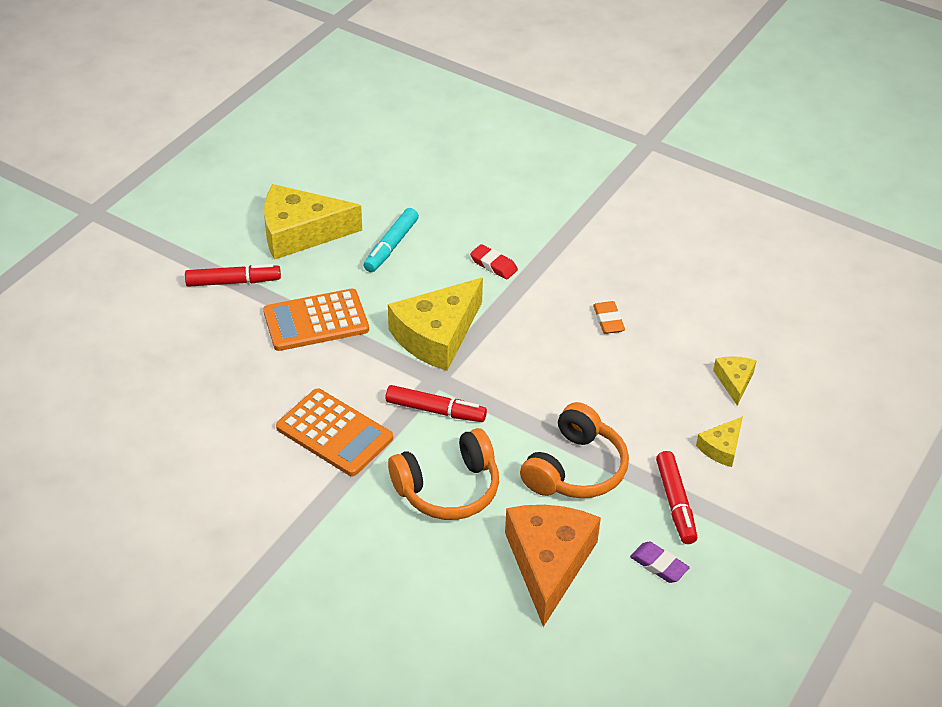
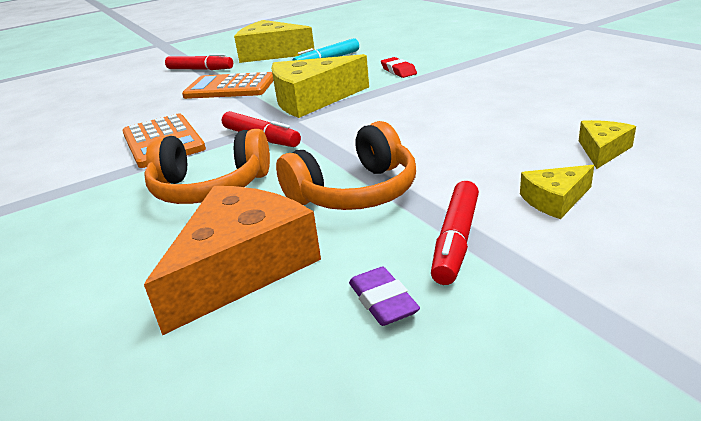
camera: 30 degrees right, 15 degrees down
(608, 320) = (479, 102): orange eraser -> none

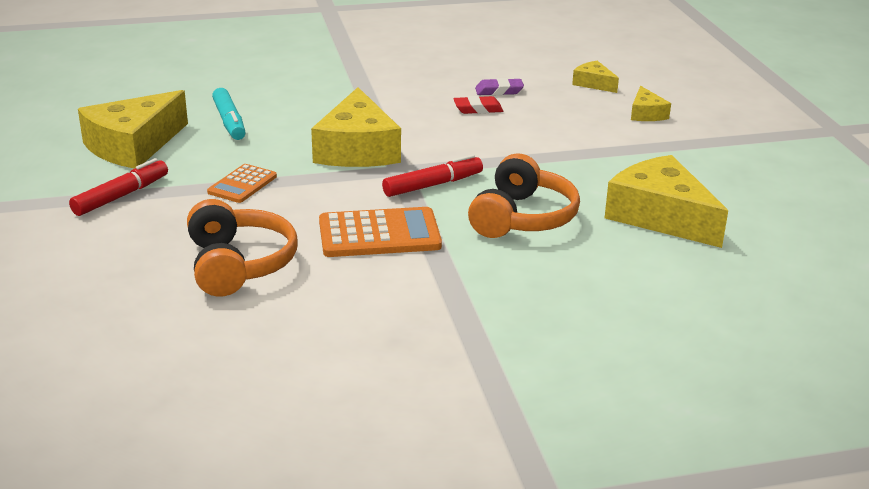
camera: 75 degrees left, 0 degrees up
(230, 87) = (242, 184): orange calculator -> orange calculator, size x0.60
(242, 267) = (661, 216): orange cheese -> yellow cheese
(354, 192) = (583, 165): orange headphones -> orange headphones (238, 264)
(383, 301) = (722, 181): purple eraser -> purple eraser (499, 91)
(398, 71) = (330, 99): red eraser -> red eraser (478, 109)
(456, 240) = (672, 149): red marker -> none

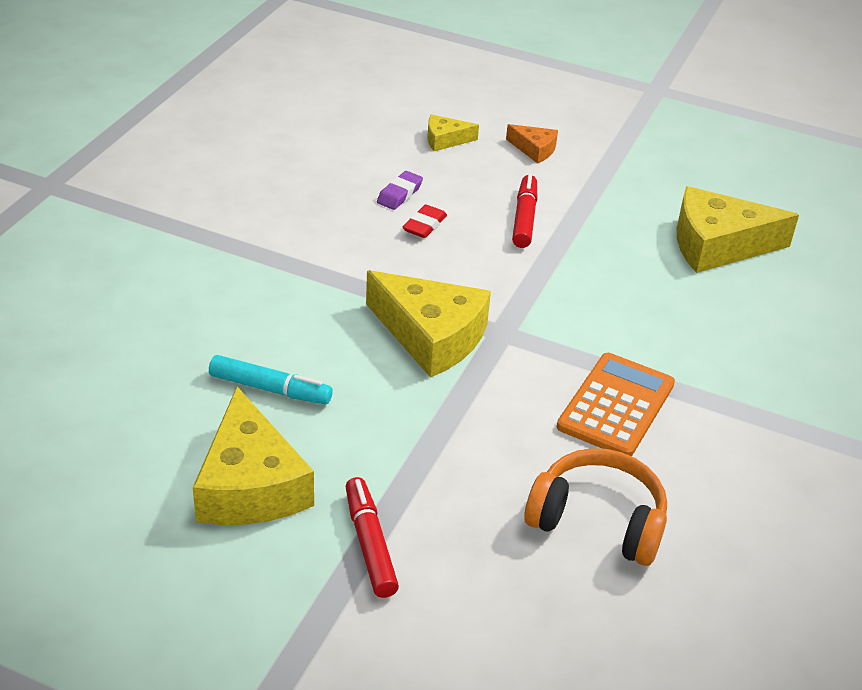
camera: 55 degrees left, 10 degrees up
(242, 184) = (431, 445): orange calculator -> none
(432, 185) = (551, 329): red marker -> red marker (524, 218)
(522, 218) = (658, 312): orange headphones -> none
(646, 113) = (534, 149): yellow cheese -> orange cheese

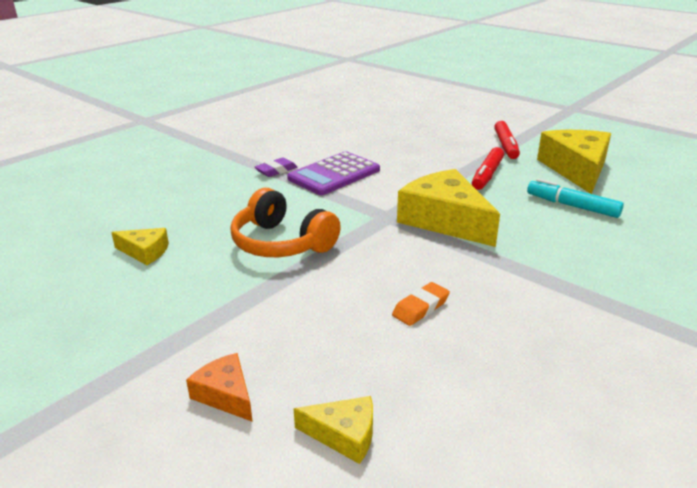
camera: 160 degrees left, 10 degrees down
(399, 194) = (439, 350): purple eraser -> purple eraser (276, 170)
(424, 225) = (420, 308): red eraser -> orange eraser
(524, 218) = (308, 301): red marker -> red marker (487, 175)
(597, 521) = (381, 141): orange headphones -> orange headphones (282, 243)
(616, 405) = (334, 174): orange calculator -> purple calculator
(718, 245) = (145, 252): yellow cheese -> yellow cheese, size x0.49

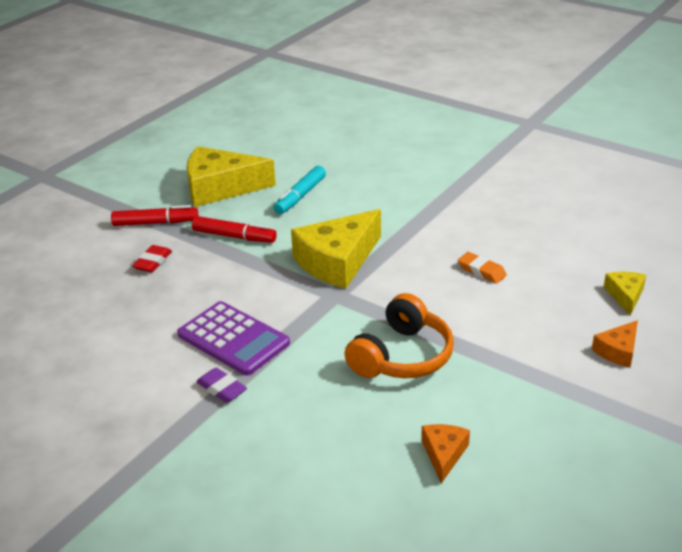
camera: 95 degrees left, 5 degrees up
(145, 252) = (444, 454): yellow cheese -> orange cheese
(445, 146) = (153, 262): none -> red eraser

